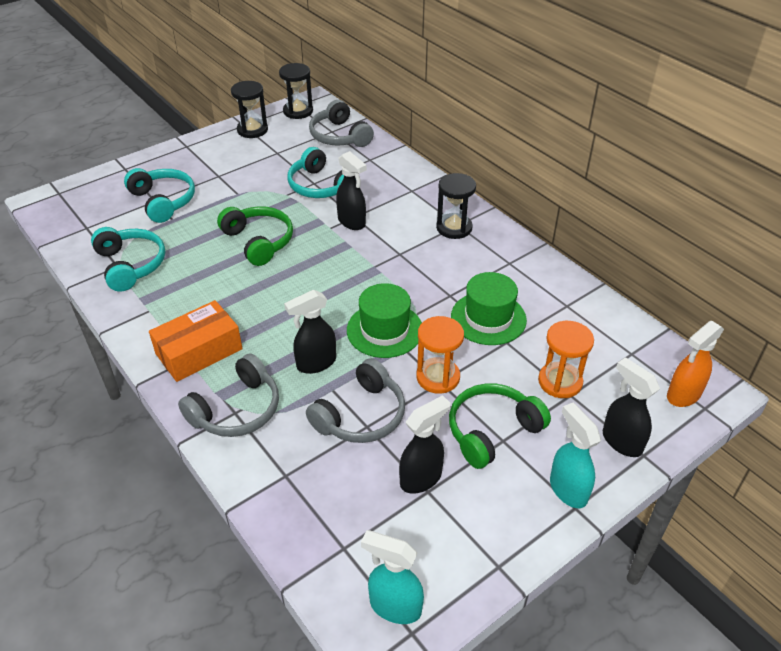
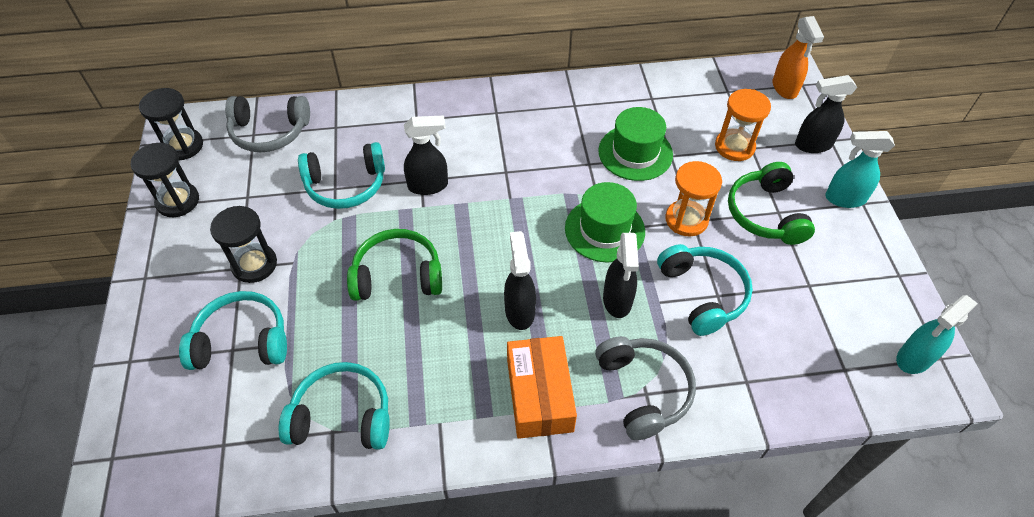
camera: 60 degrees left, 10 degrees up
(361, 415) = (703, 294): grey headphones -> turquoise headphones
(421, 478) = (794, 283): black spray bottle -> black spray bottle (519, 311)
(454, 228) = (498, 117): black hourglass -> black hourglass (254, 264)

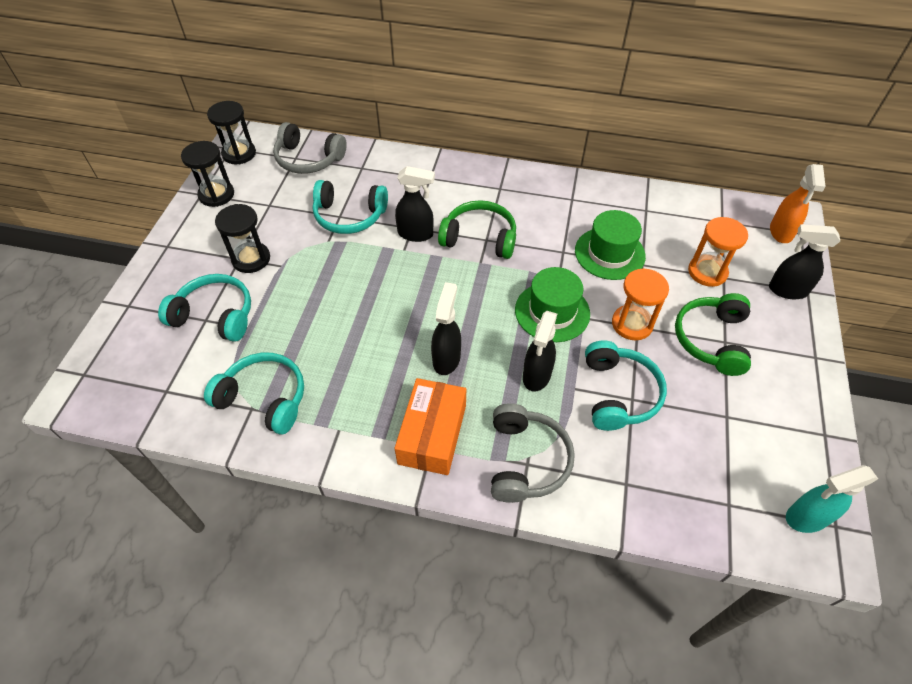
camera: 20 degrees right, 0 degrees up
(397, 275) = (358, 299): green headphones -> green headphones (479, 238)
(844, 198) = (798, 348): turquoise spray bottle -> none

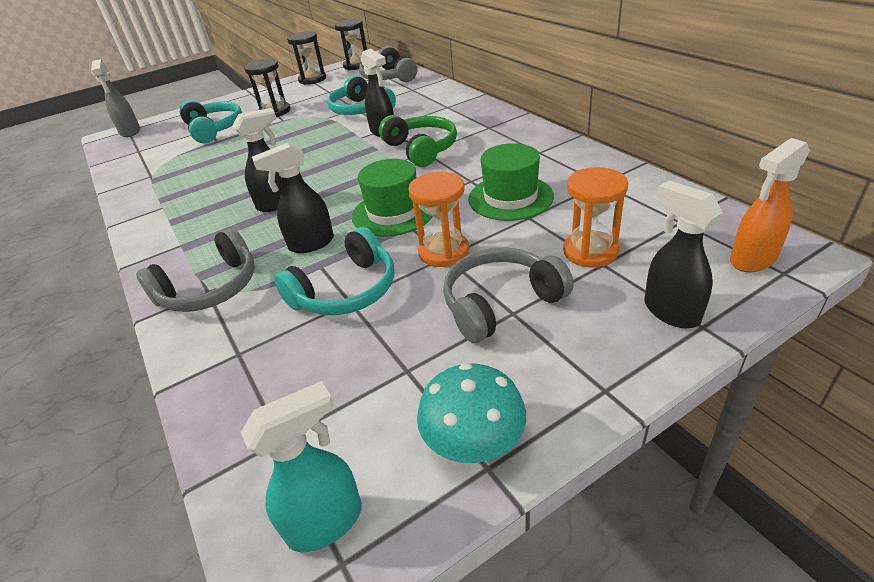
camera: 50 degrees right, 15 degrees down
(94, 375) = (130, 132): none -> grey spray bottle
(264, 398) = (163, 174): turquoise headphones -> none
(432, 434) = (194, 238): orange box -> none
(711, 340) = (500, 303): green headphones -> grey headphones
(804, 427) = (473, 440): none -> turquoise mushroom
(806, 517) = (326, 522): turquoise spray bottle -> turquoise spray bottle turned 120 degrees clockwise

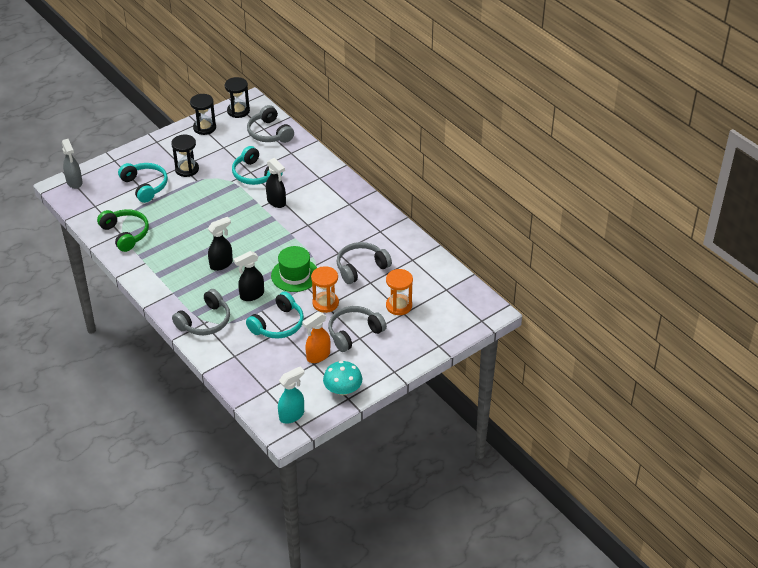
camera: 10 degrees left, 5 degrees up
(421, 149) = (305, 222): green headphones -> green headphones (125, 234)
(510, 197) = (361, 267): green hat -> grey headphones
(670, 311) = (427, 338): black spray bottle -> none
(752, 260) = (471, 313): orange spray bottle -> orange spray bottle (318, 356)

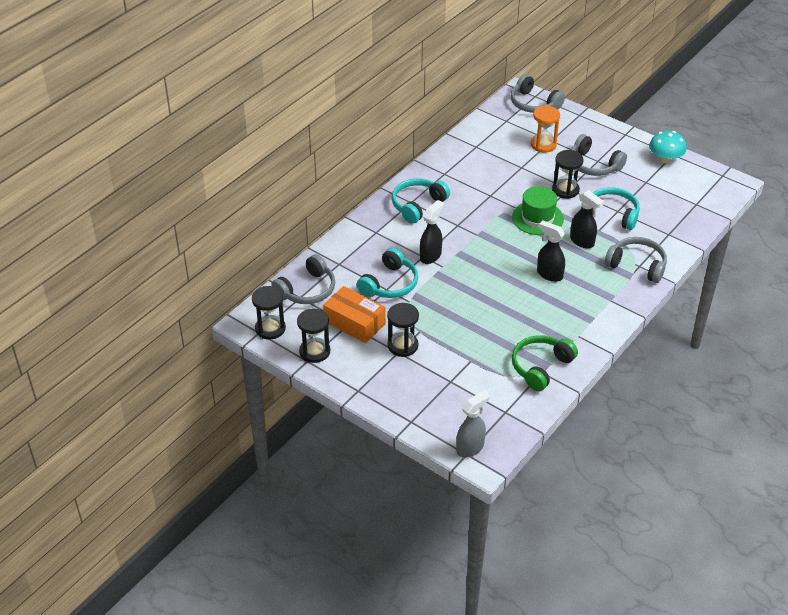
camera: 105 degrees left, 0 degrees up
(145, 186) = (449, 375): turquoise headphones -> turquoise headphones (417, 205)
(223, 150) = (354, 322): none -> orange box
(292, 415) = (714, 182): turquoise spray bottle -> none
(318, 356) = (635, 181): orange spray bottle -> none
(325, 303) = (565, 190): orange hourglass -> black hourglass
(361, 267) = (504, 176): grey headphones -> grey headphones (533, 104)

